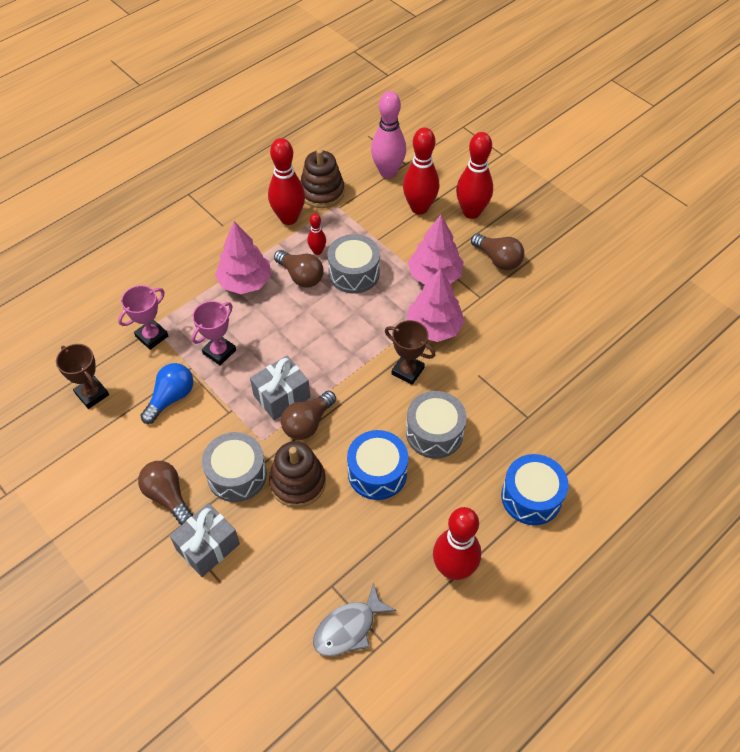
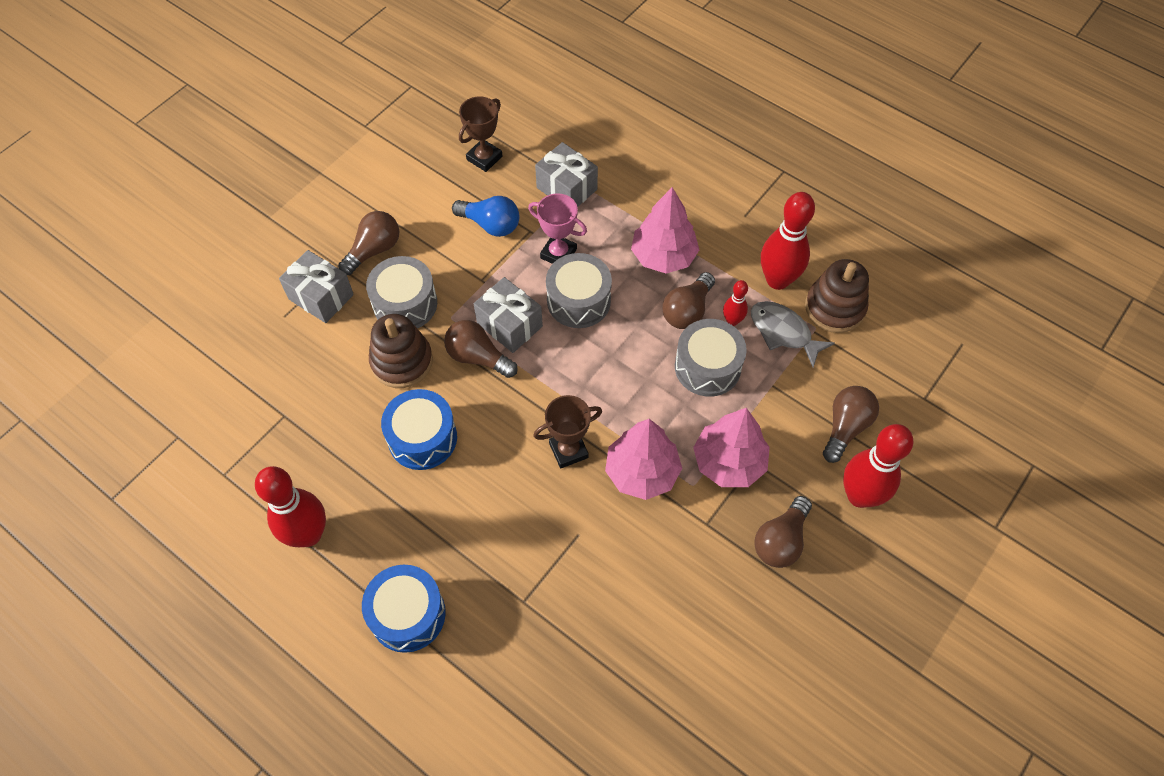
camera: 80 degrees right, 5 degrees up
(152, 336) = (566, 188): pink trophy -> grey gift
(348, 628) = (238, 439): grey fish -> grey fish (783, 332)
(388, 172) = (900, 379): pink bowling pin -> none
(407, 371) = (568, 450): brown trophy -> brown trophy turned 45 degrees clockwise
(419, 208) = (845, 427): red bowling pin -> brown light bulb
(434, 433) = (484, 492): grey drum -> grey drum (578, 301)

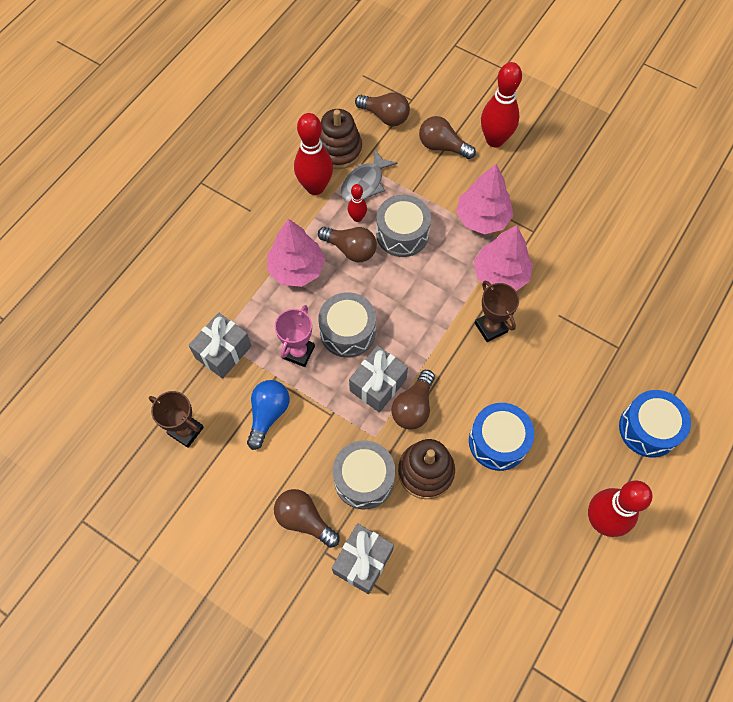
camera: 95 degrees left, 5 degrees up
(780, 540) = (537, 186): brown light bulb -> brown light bulb (385, 116)

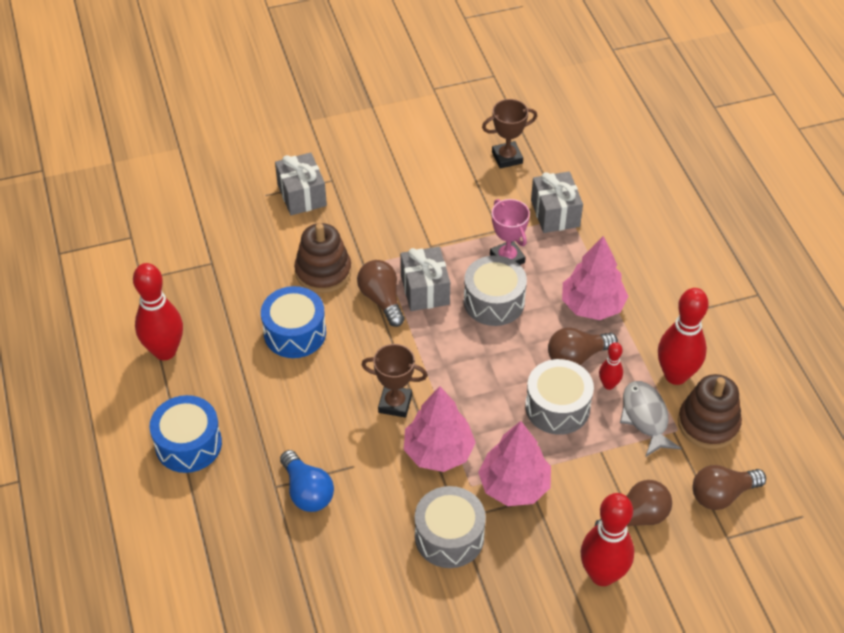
camera: 130 degrees right, 15 degrees down
(268, 414) = (471, 209): blue light bulb -> blue light bulb (307, 491)
(304, 520) = (366, 182): brown light bulb -> none
(364, 479) = (358, 232): grey drum -> grey drum (449, 537)

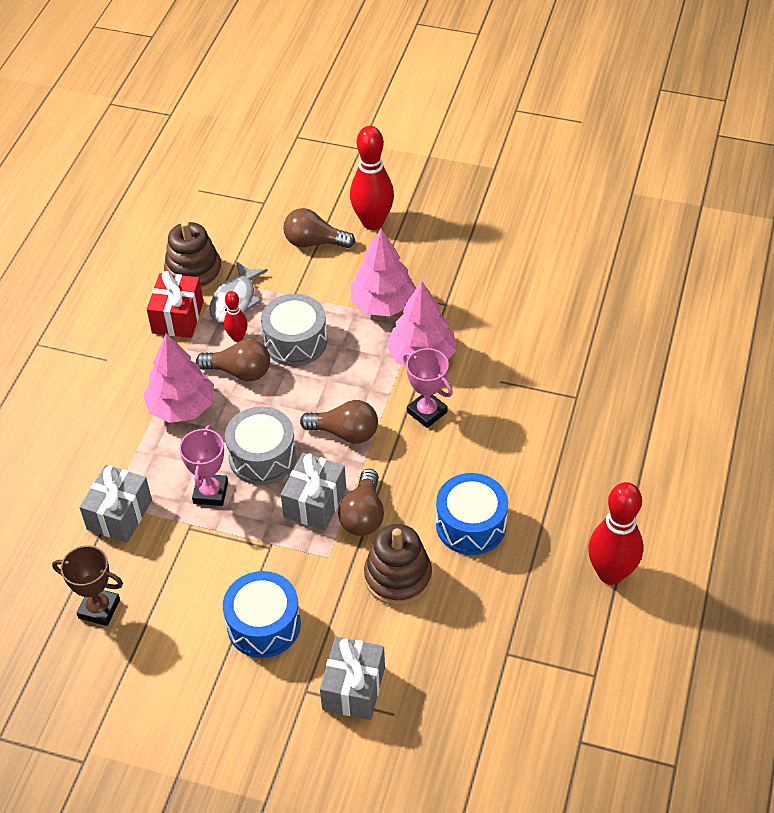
camera: 145 degrees left, 0 degrees up
(188, 444) = (633, 469): blue drum -> blue drum (264, 625)
(307, 491) = (552, 380): blue light bulb -> none
(395, 404) = (427, 412): brown trophy -> pink trophy
(449, 537) = (462, 295): grey drum -> none
(675, 375) = (178, 317): red bowling pin -> red gift
(722, 495) = (238, 226): brown light bulb -> brown light bulb (345, 433)

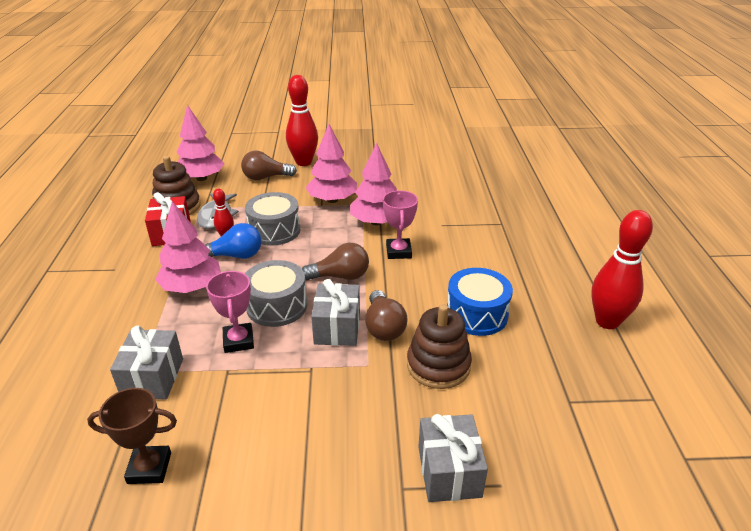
camera: 20 degrees left, 15 degrees down
(234, 225) = (201, 178): none -> pink tree
(240, 372) = (235, 256): brown light bulb -> blue light bulb
(264, 625) = (332, 437): blue drum -> none
(427, 412) = (398, 252): pink trophy -> pink trophy turned 60 degrees clockwise

